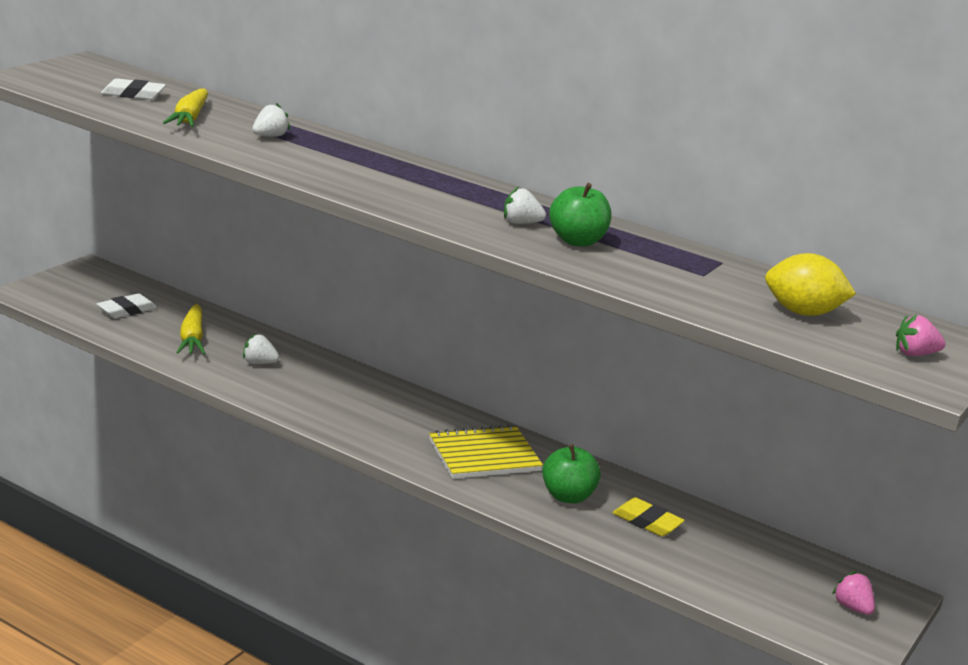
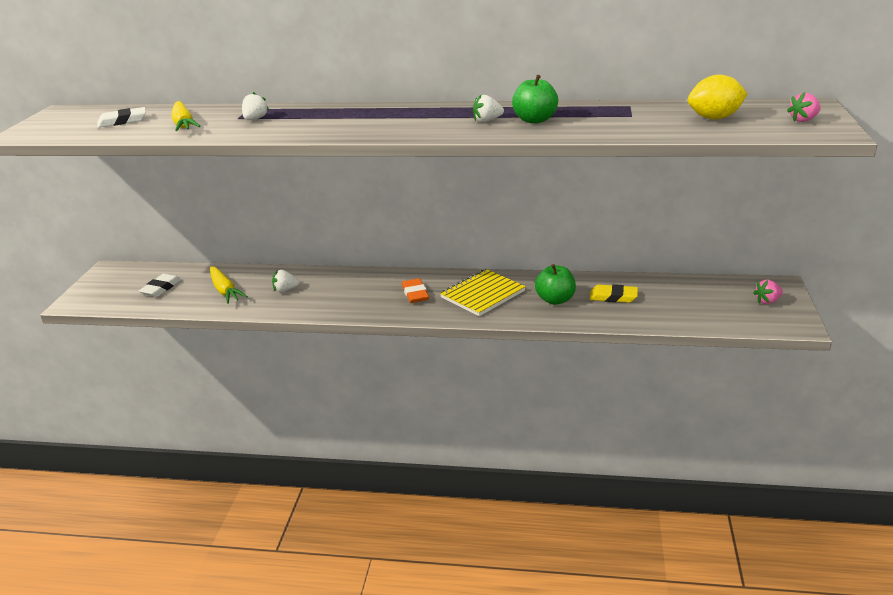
camera: 20 degrees left, 5 degrees up
(403, 424) = (415, 294): none -> orange eraser
(852, 607) = (767, 301): pink strawberry -> pink strawberry turned 60 degrees counterclockwise

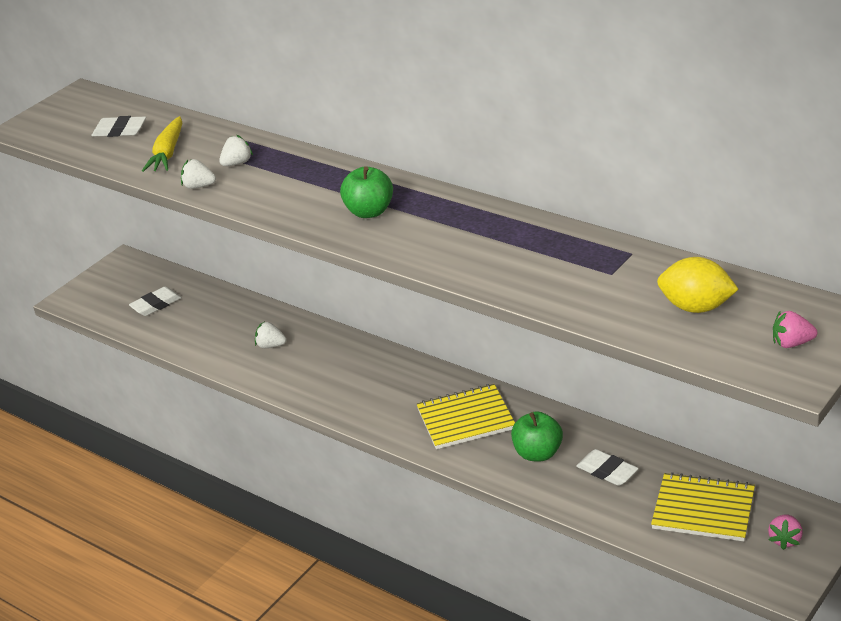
camera: 30 degrees right, 5 degrees up
(225, 290) = (213, 327): yellow carrot -> none
(415, 294) = (396, 394): orange eraser -> none
(487, 120) = (452, 236): white strawberry -> white strawberry (199, 186)
(534, 120) = (501, 250): green apple -> green apple (369, 212)
(613, 297) = (607, 471): yellow eraser -> white eraser
(699, 300) = (703, 510): none -> yellow notebook
(767, 301) = (785, 540): pink strawberry -> pink strawberry turned 75 degrees counterclockwise

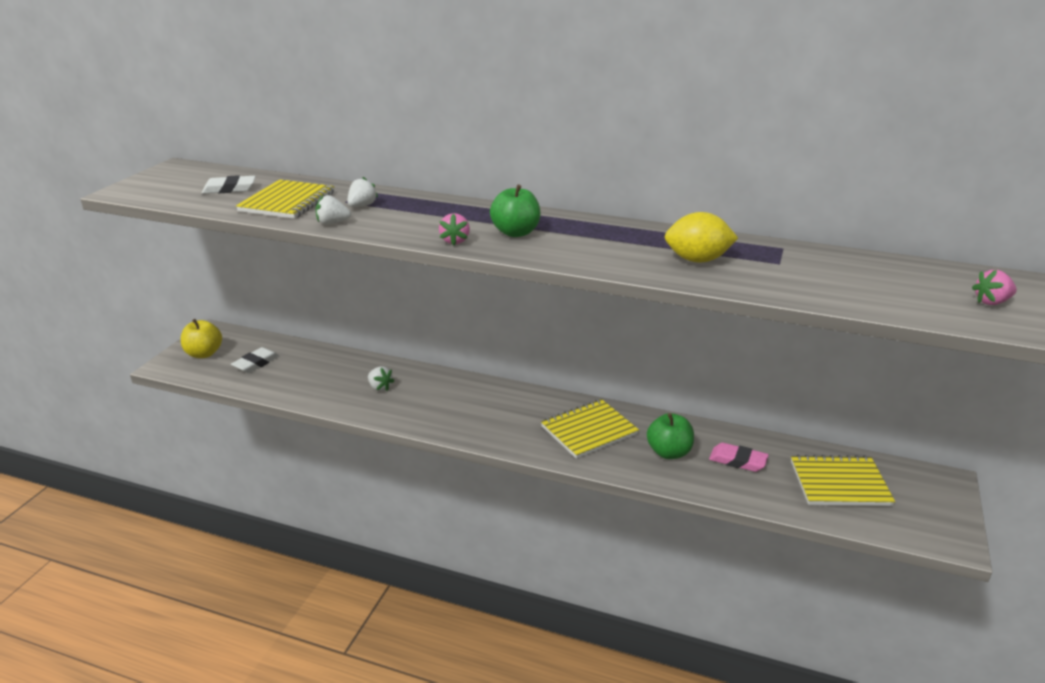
camera: 20 degrees left, 5 degrees down
(108, 288) = (204, 354): none -> yellow apple
(168, 153) = (287, 202): yellow carrot -> yellow notebook
(271, 346) = (380, 387): white strawberry -> white strawberry turned 135 degrees counterclockwise
(607, 471) = (738, 460): white eraser -> pink eraser
(696, 307) = (879, 282): yellow lemon -> yellow lemon (697, 260)
(785, 540) = (924, 500): pink strawberry -> pink strawberry (455, 241)

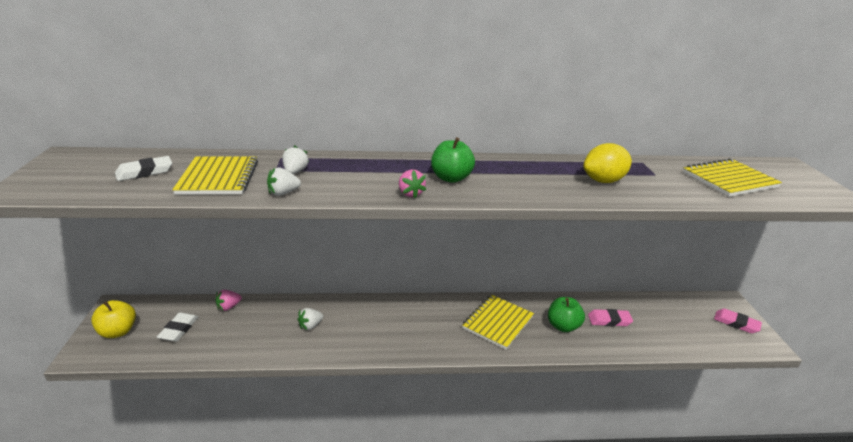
camera: 25 degrees left, 0 degrees up
(380, 387) = (310, 326): white strawberry -> white strawberry turned 120 degrees clockwise
(839, 483) = (678, 320): yellow notebook -> yellow notebook (729, 180)
(928, 506) = (736, 323): none -> pink eraser
(991, 302) = (800, 182): pink strawberry -> pink strawberry (228, 307)

